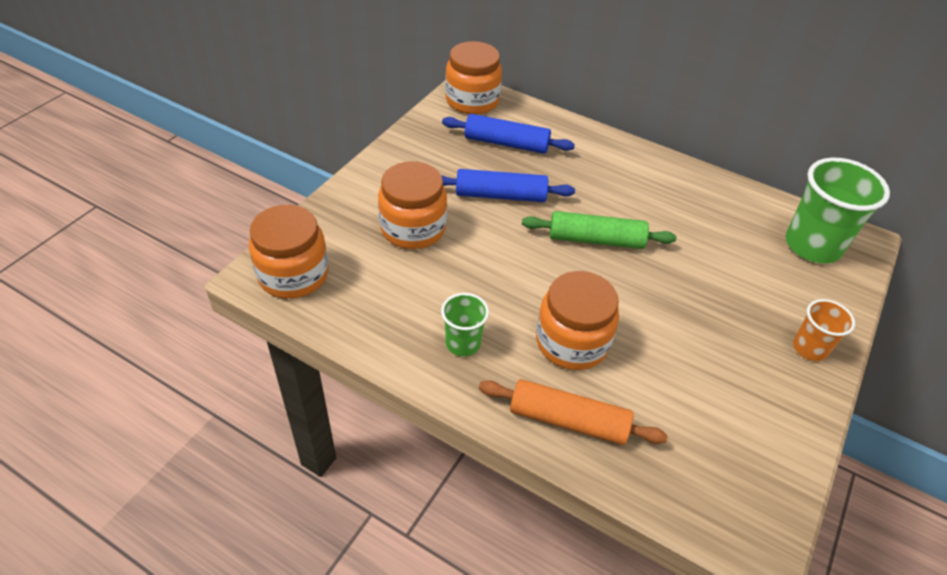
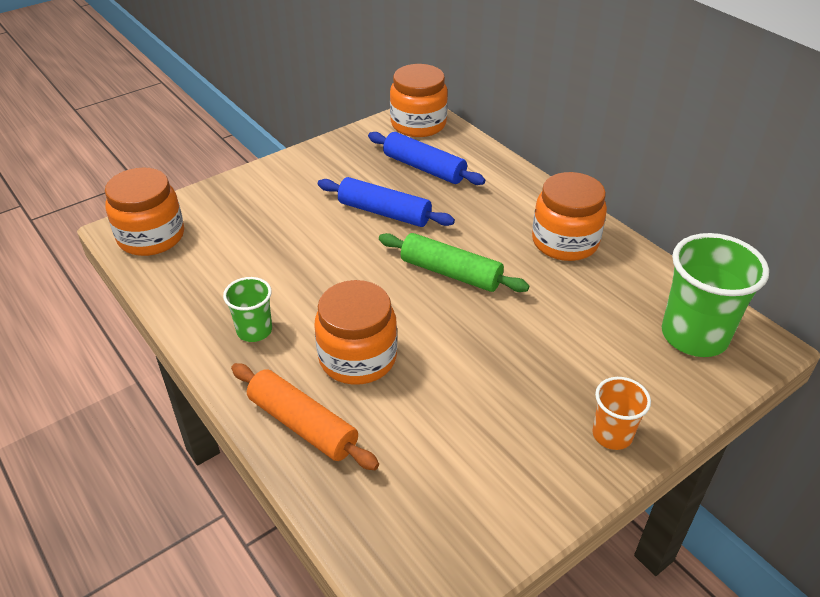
camera: 25 degrees right, 5 degrees down
(413, 228) = (281, 223): orange jar -> orange jar (565, 242)

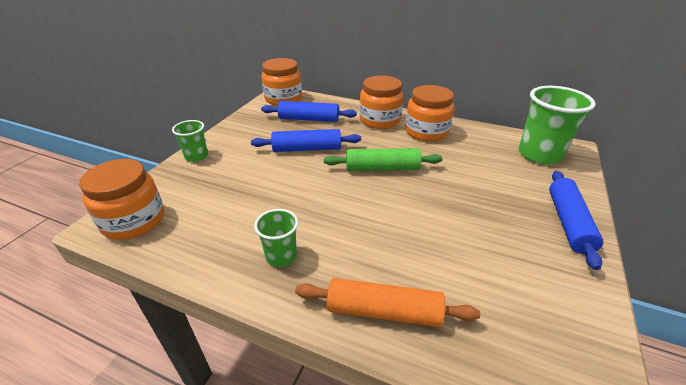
camera: 30 degrees left, 5 degrees down
(255, 179) = (196, 156): none -> green cup
(357, 358) = (376, 243): orange jar -> orange jar (380, 120)
(612, 435) = (568, 222): orange cup -> blue rolling pin

